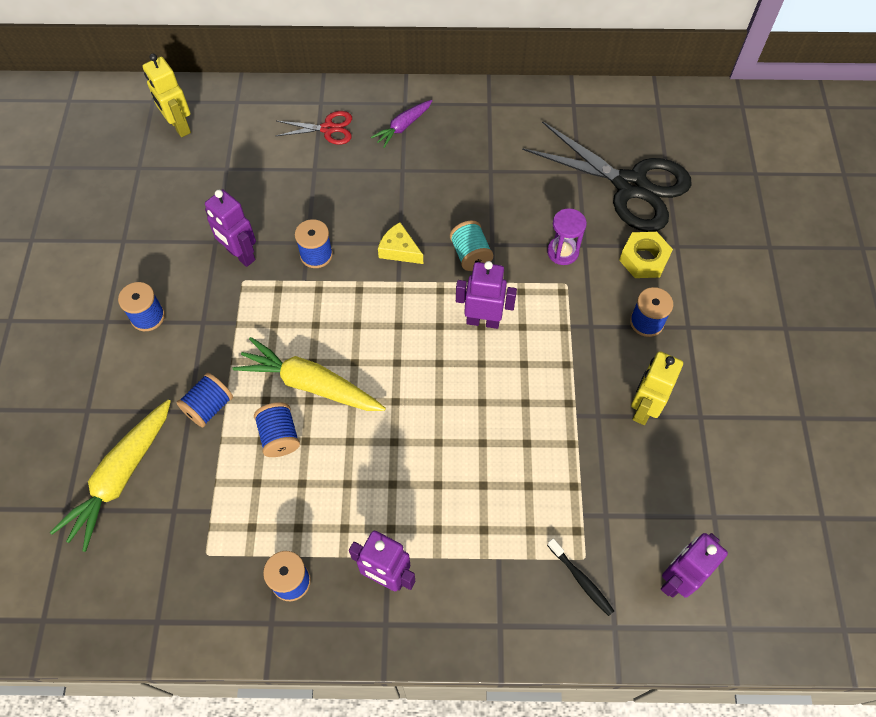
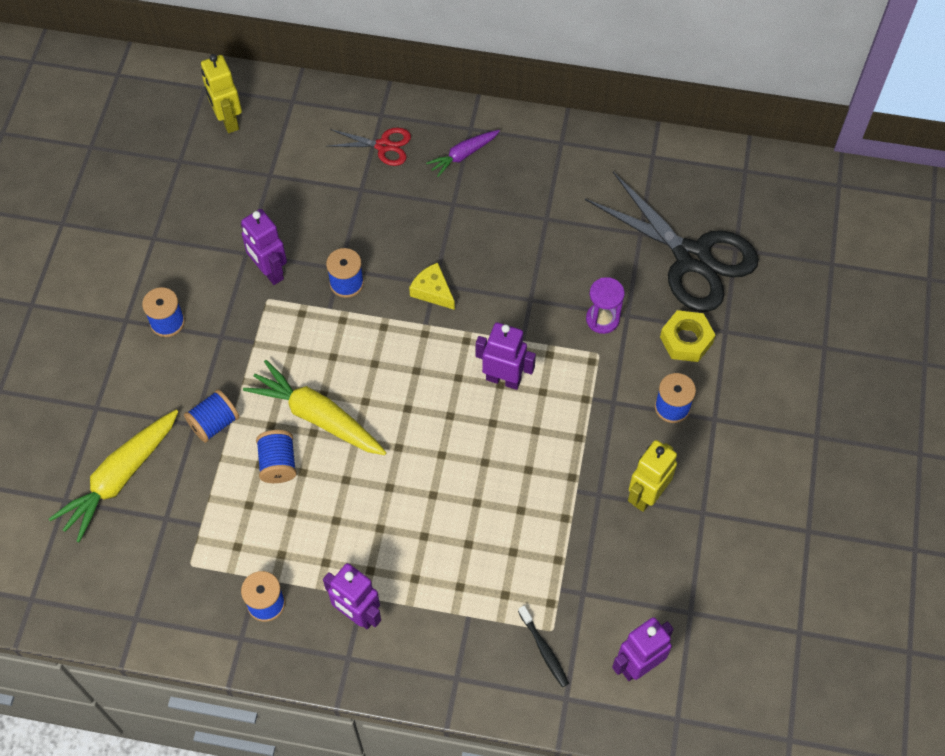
camera: 10 degrees right, 0 degrees up
(470, 255) = (505, 307): turquoise spool -> none

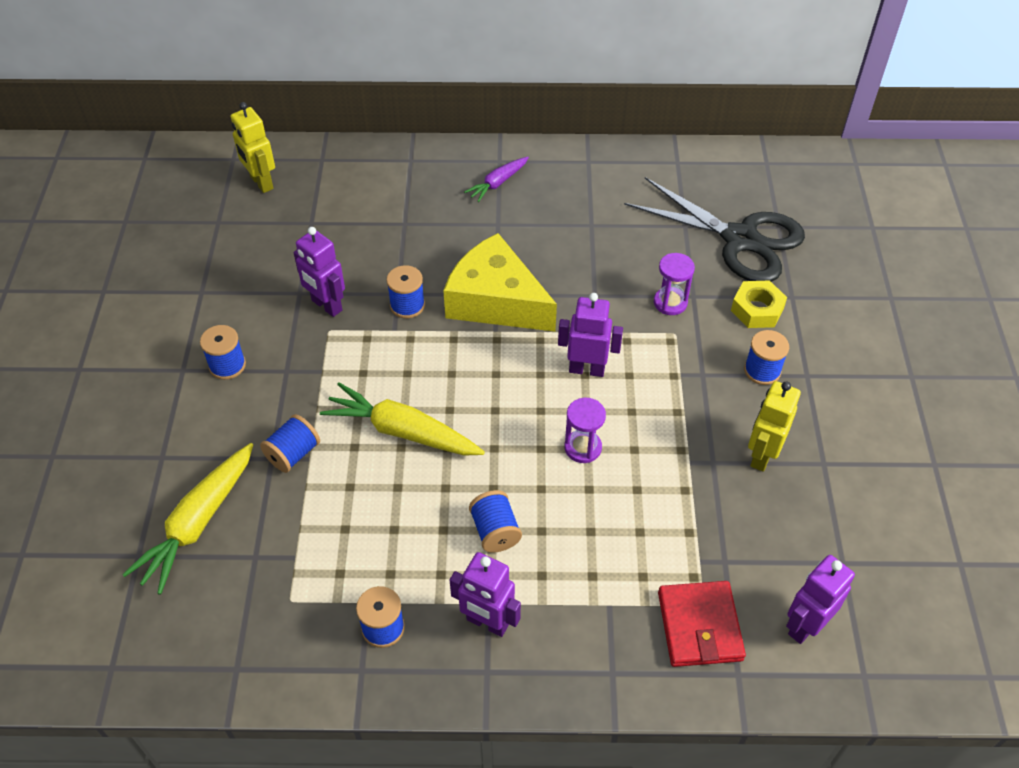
camera: 10 degrees left, 10 degrees down
(278, 464) = (369, 483): blue spool -> blue spool (495, 531)
(383, 146) = (418, 185): red scissors -> none
(433, 291) = (496, 301): yellow cheese -> yellow cheese, size x2.28
(480, 460) = (583, 448): none -> purple hourglass
(544, 649) = (700, 626): black toothbrush -> red wallet

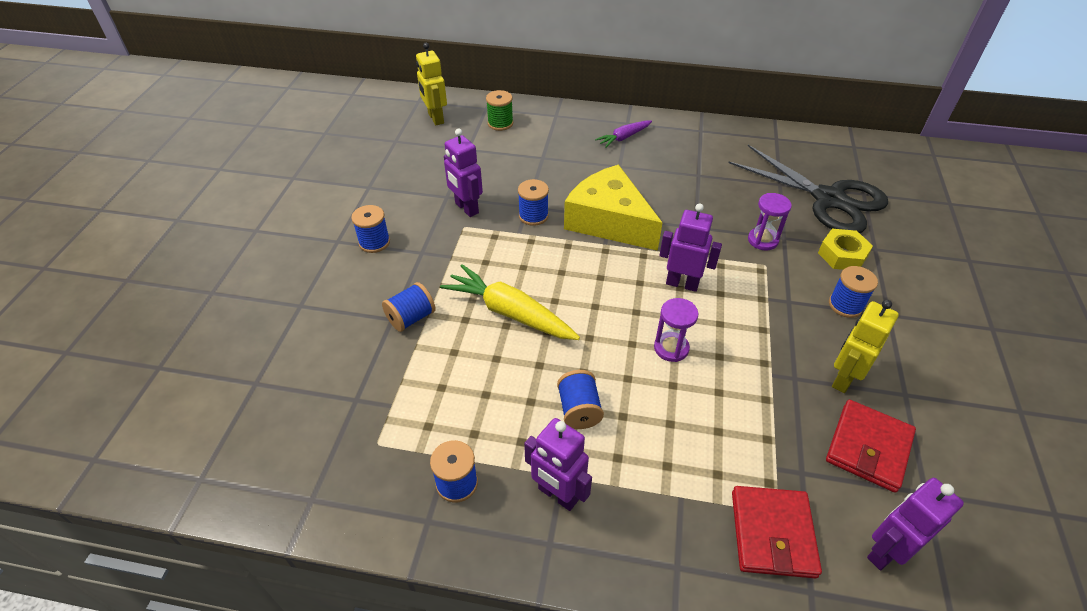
camera: 10 degrees right, 5 degrees down
(198, 523) = (314, 363): yellow carrot -> none
(344, 180) = (500, 123): none -> green spool
(788, 526) = (868, 448): none -> red wallet

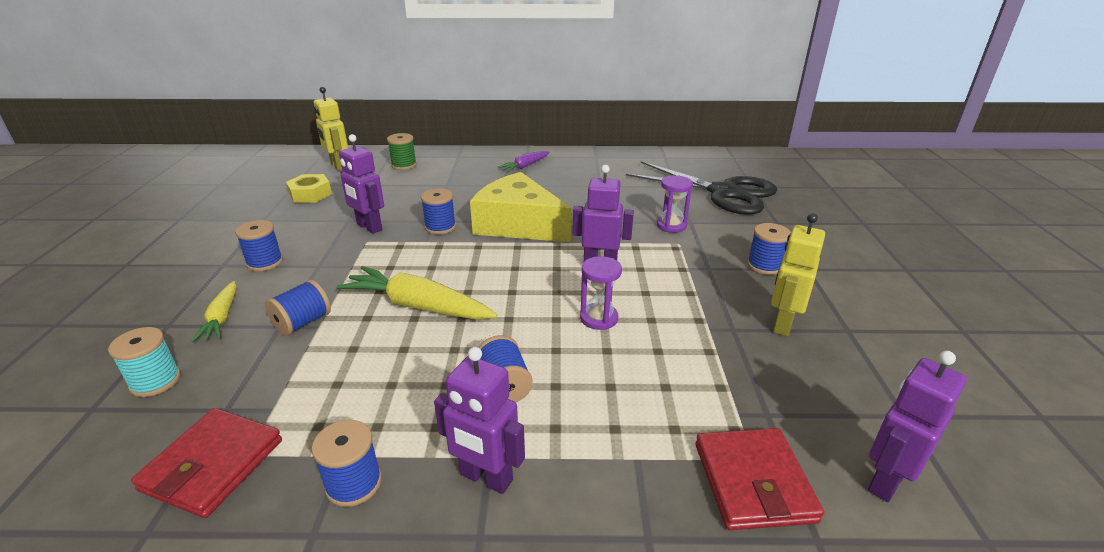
camera: 10 degrees left, 15 degrees down
(299, 363) = (155, 381): none -> turquoise spool
(344, 303) = (222, 318): none -> yellow carrot
(842, 255) = (748, 229): yellow nut -> yellow nut (310, 194)
(868, 448) = (829, 381): red wallet -> red wallet (213, 465)

